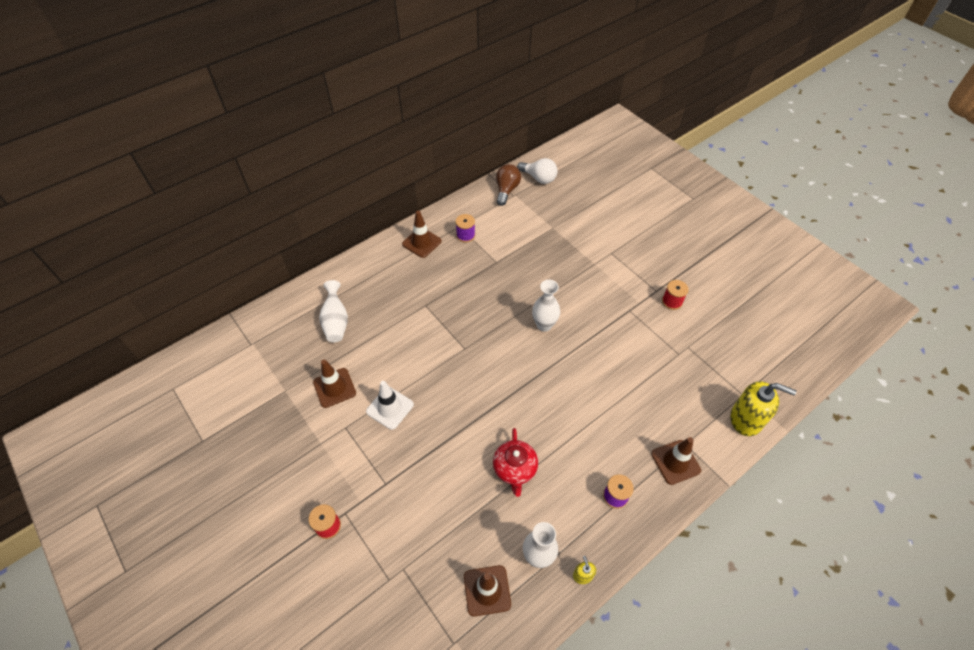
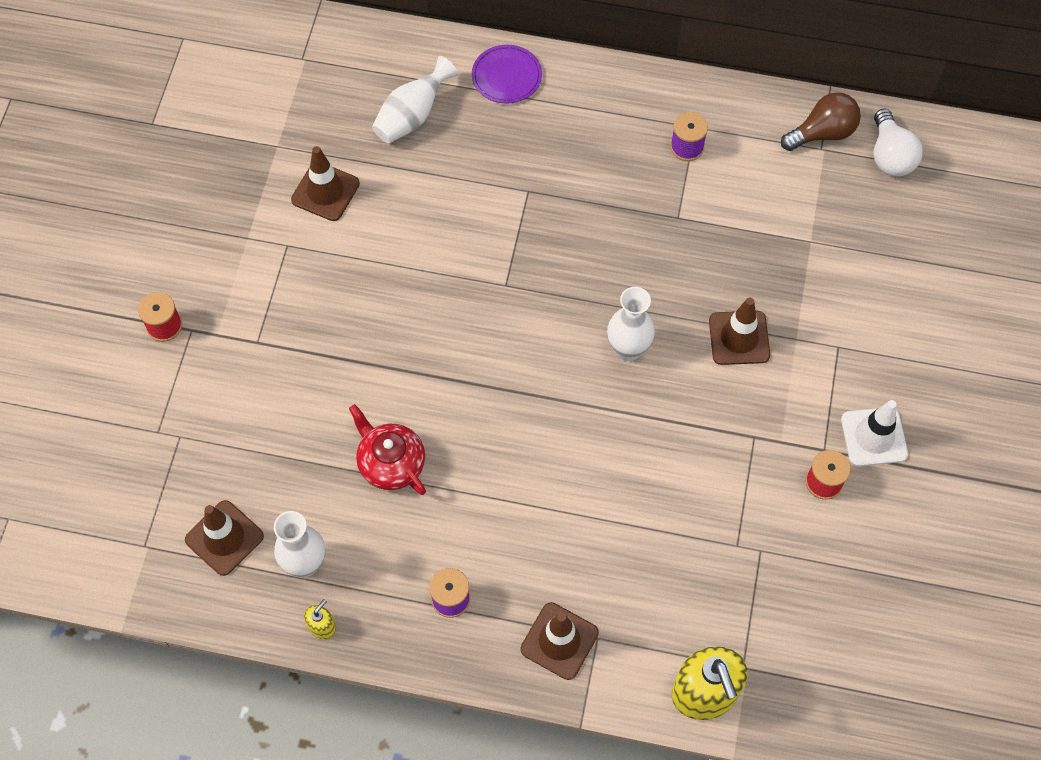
camera: 50 degrees right, 10 degrees up
(358, 271) = (506, 76): none -> purple plate
(390, 408) = (351, 270): white traffic cone -> white traffic cone (874, 437)
(421, 242) = (622, 107): brown traffic cone -> brown traffic cone (739, 338)
(515, 469) = (390, 463): red teapot -> red teapot turned 90 degrees clockwise

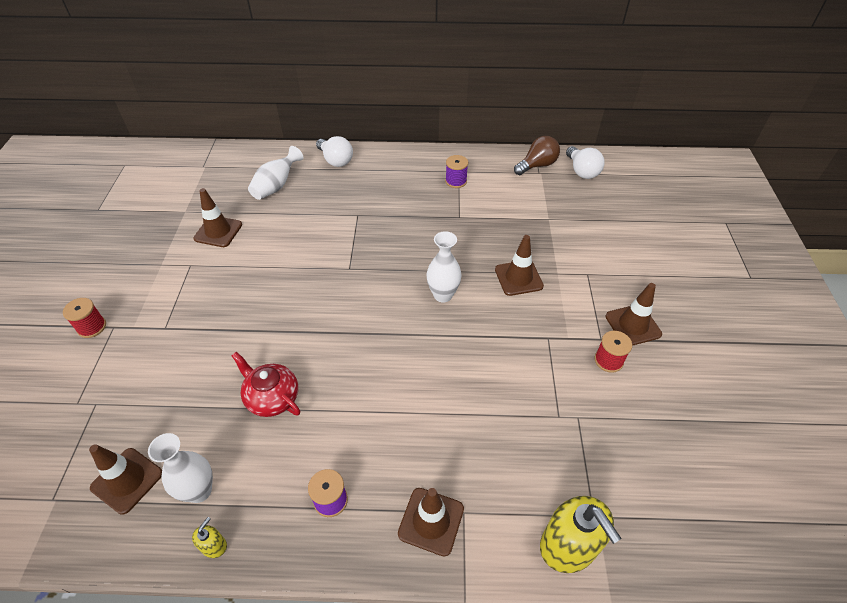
camera: 10 degrees left, 15 degrees down
(506, 76) = (335, 160): purple plate -> white light bulb
(874, 437) = (633, 325): white traffic cone -> brown traffic cone

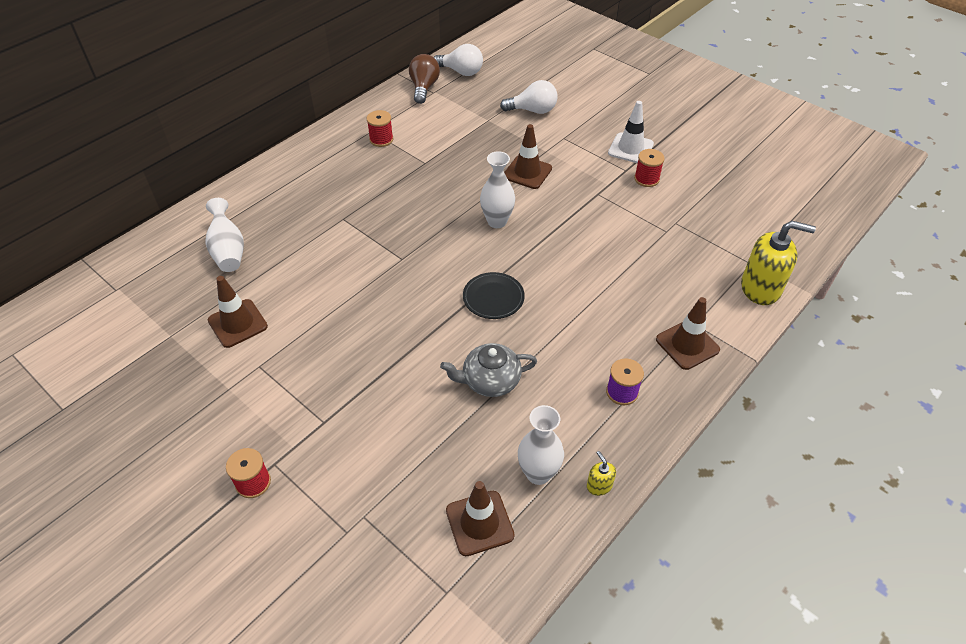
camera: 50 degrees left, 0 degrees up
(272, 397) = (490, 381): red teapot -> grey teapot
(335, 160) = (249, 193): white light bulb -> white light bulb (533, 110)
(359, 344) = (493, 297): none -> black plate
(456, 181) = (381, 139): purple spool -> red spool
(633, 325) = (630, 148): brown traffic cone -> white traffic cone

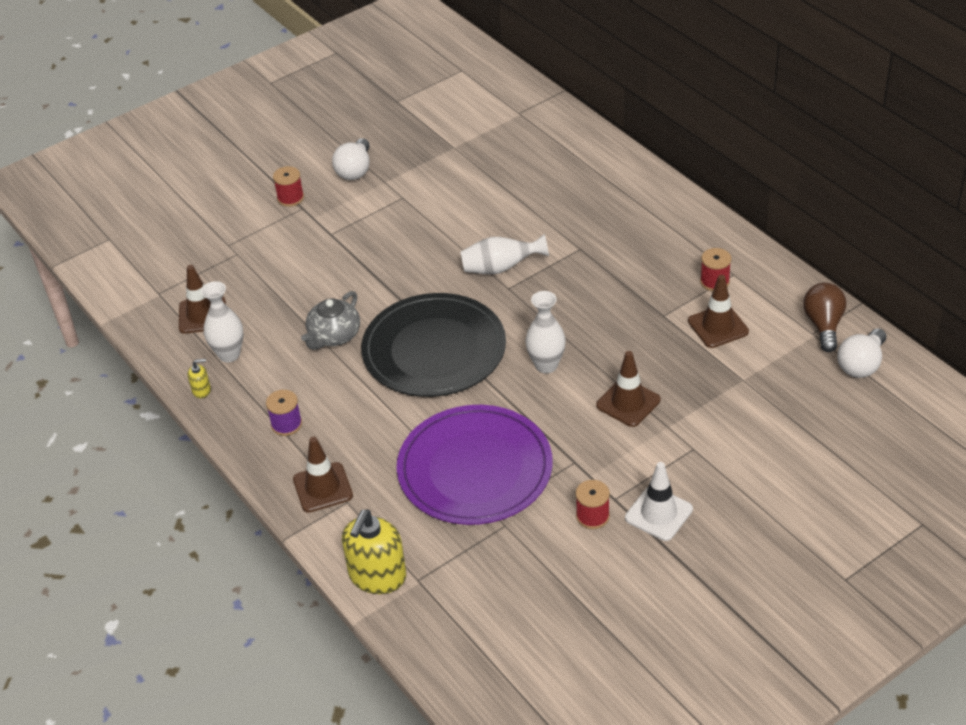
camera: 105 degrees right, 5 degrees down
(228, 250) = (551, 173): white vase -> white vase (500, 268)
(237, 323) = (455, 183): brown traffic cone -> brown traffic cone (718, 326)
(424, 88) = (823, 325): brown light bulb -> brown light bulb turned 105 degrees counterclockwise
(490, 381) = (334, 336): grey teapot -> grey teapot turned 150 degrees counterclockwise
(493, 297) = (434, 349): black plate -> black plate, size x2.25
(533, 110) = (759, 426): white light bulb -> white light bulb (355, 170)
(626, 248) = (475, 469): none -> purple plate

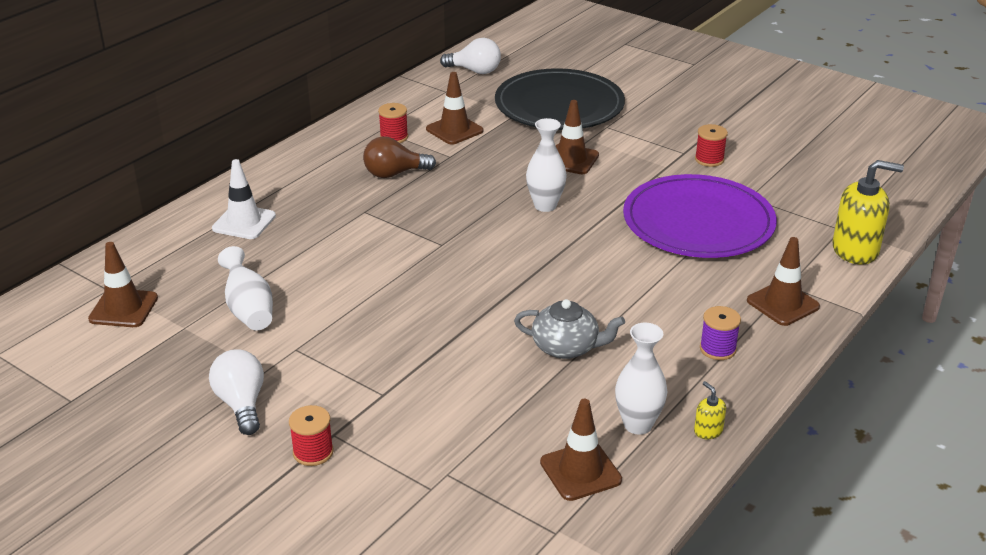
camera: 110 degrees left, 10 degrees down
(355, 170) = (242, 404): white light bulb -> white light bulb turned 105 degrees counterclockwise
(434, 349) = (555, 274): black plate -> black plate (559, 105)
(490, 120) = (123, 308): none -> brown traffic cone
(500, 268) = (410, 254): white vase -> white vase (249, 310)
(658, 513) = (685, 133): white traffic cone -> white traffic cone (244, 222)
(823, 325) = (434, 87): brown light bulb -> brown light bulb (394, 174)

